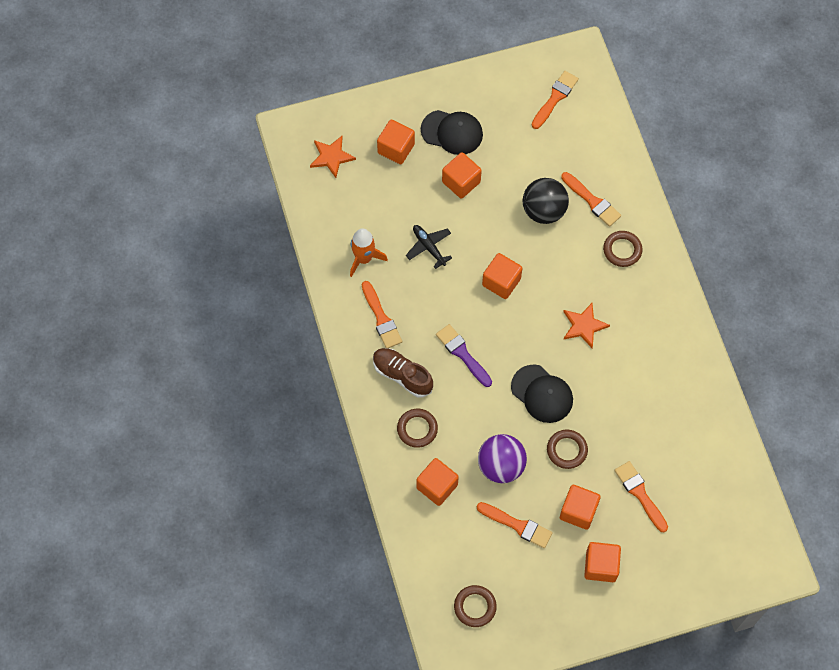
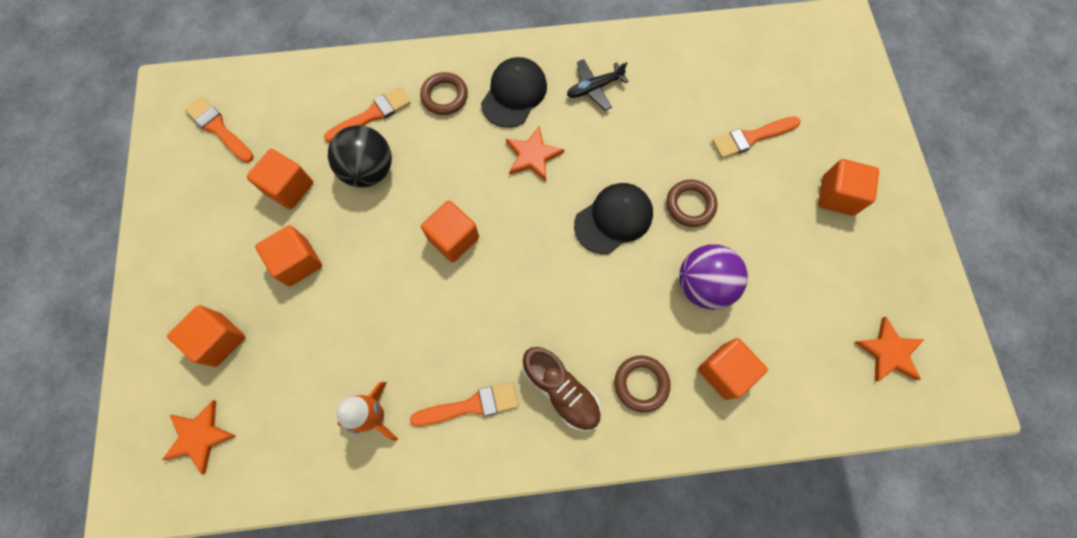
camera: 80 degrees left, 5 degrees up
(402, 375) = (561, 390): brown shoe -> brown shoe turned 90 degrees counterclockwise
(428, 247) = (380, 321): black plane -> black plane (594, 88)
(452, 132) = (221, 260): black cap -> black cap (514, 94)
(462, 354) = (543, 305): purple brush -> none
(475, 607) = (889, 352): brown ring -> orange star
(517, 525) = (783, 280): orange brush -> none
(578, 511) = (768, 207): orange cube -> orange cube (289, 188)

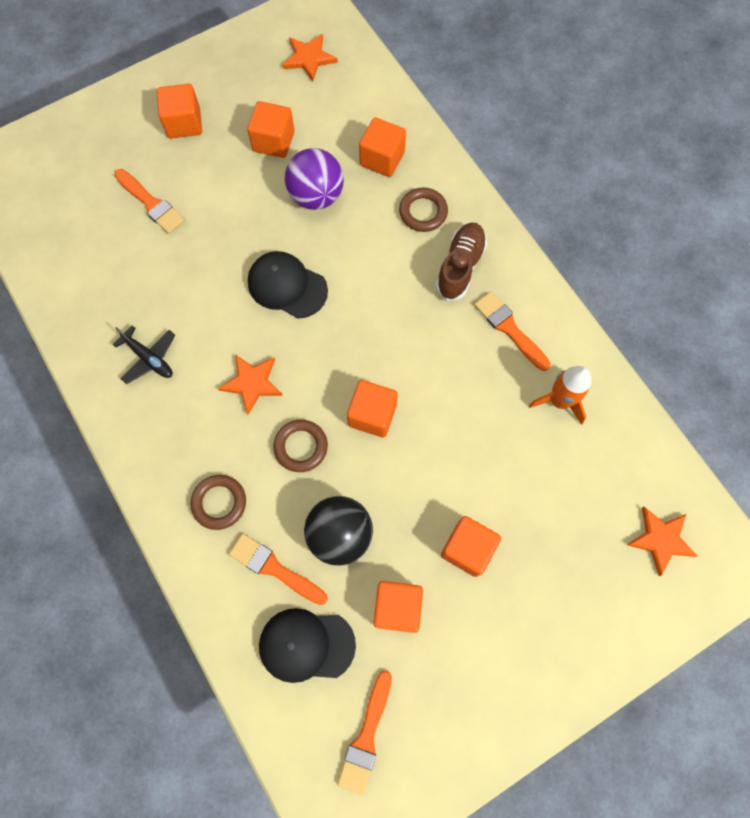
camera: 115 degrees left, 0 degrees up
(219, 340) = (576, 578): orange cube -> orange cube (273, 141)
(514, 94) = (188, 433): black cap -> black cap (306, 645)
(690, 205) = (244, 230): brown ring -> brown ring (301, 447)

